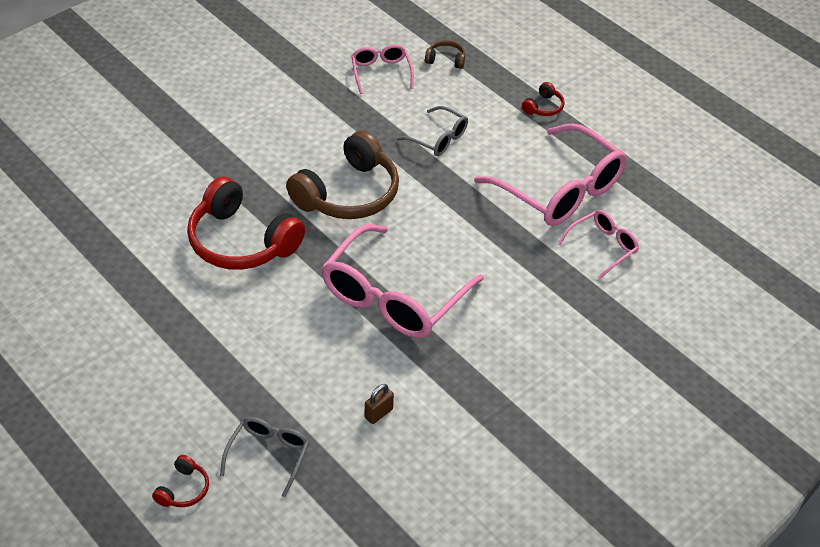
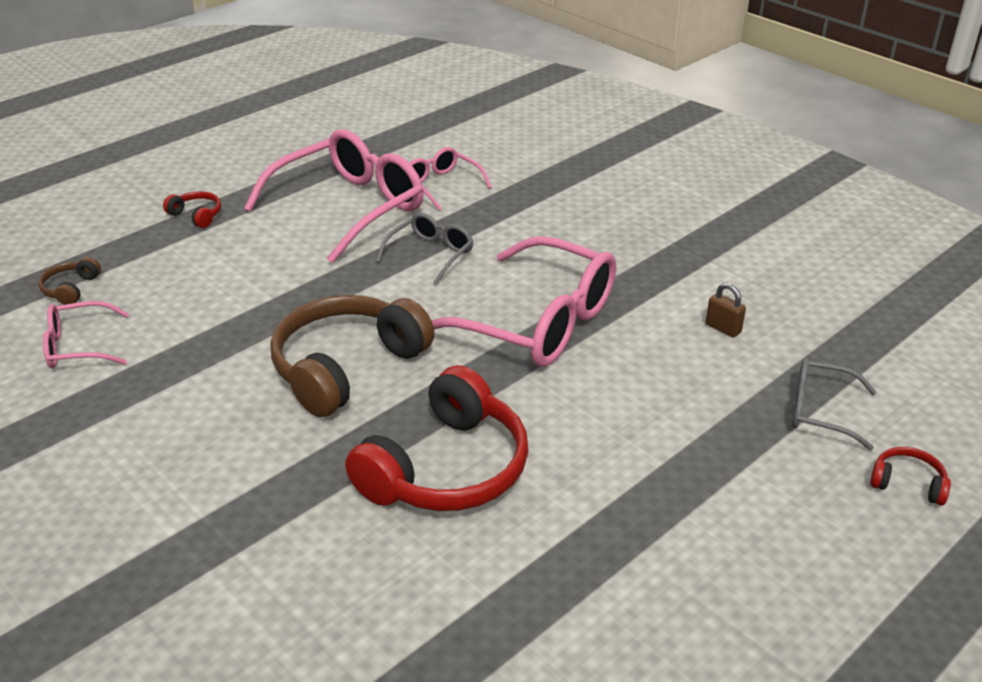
camera: 90 degrees left, 10 degrees down
(348, 194) = (346, 367): brown headphones -> brown headphones turned 90 degrees counterclockwise
(438, 139) = (242, 293): grey glasses -> grey glasses (431, 254)

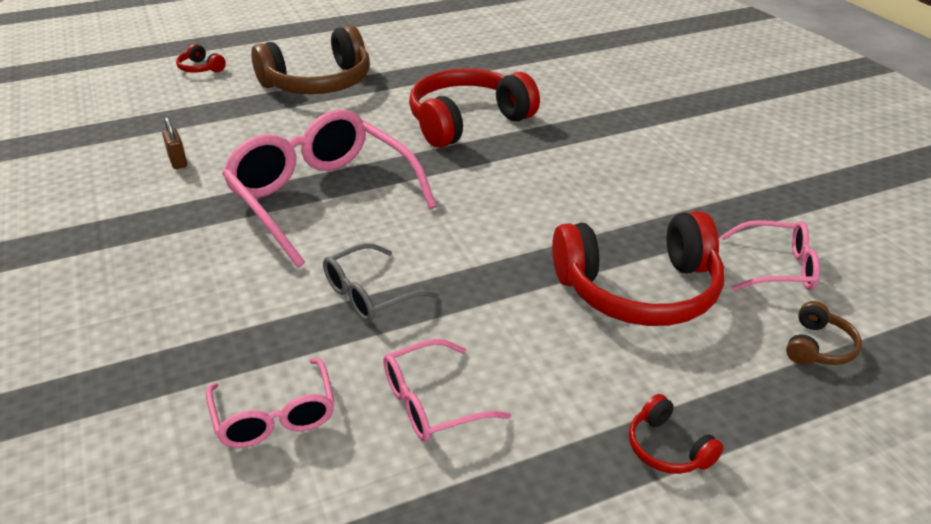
camera: 160 degrees left, 0 degrees up
(210, 301) = (639, 290): none -> red headphones
(346, 367) = (512, 196): brown headphones -> brown headphones (319, 83)
(350, 207) = (431, 403): pink glasses -> pink glasses, size x0.50
(820, 411) = (193, 104): grey glasses -> none

